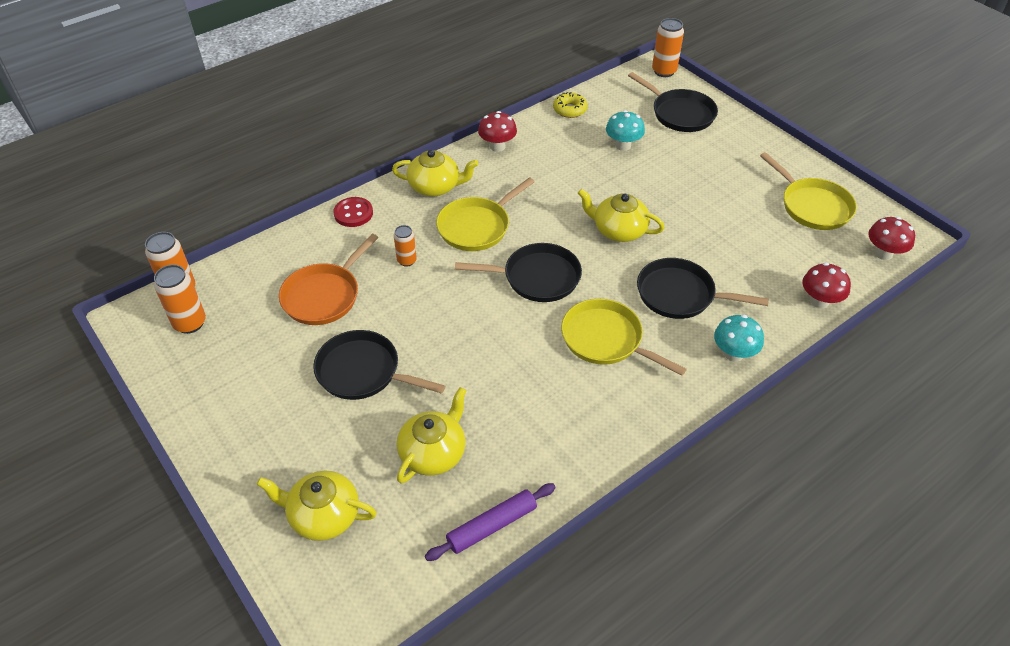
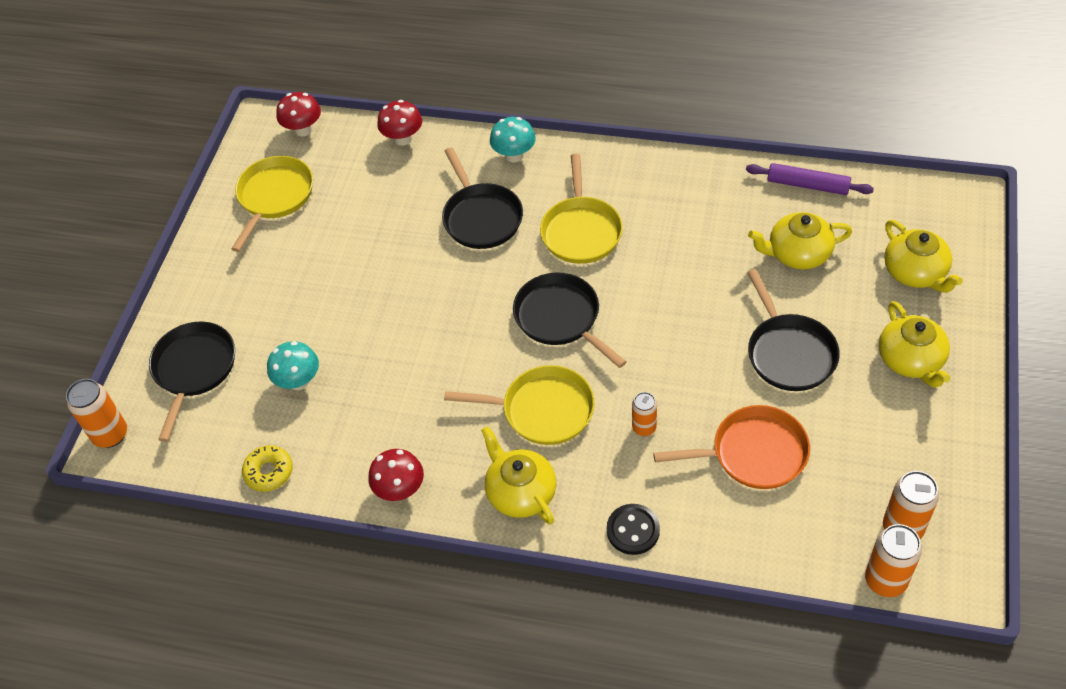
camera: 125 degrees left, 5 degrees up
(353, 213) = (633, 530): red button -> black button
(618, 230) = (439, 303): yellow teapot -> yellow teapot (911, 360)

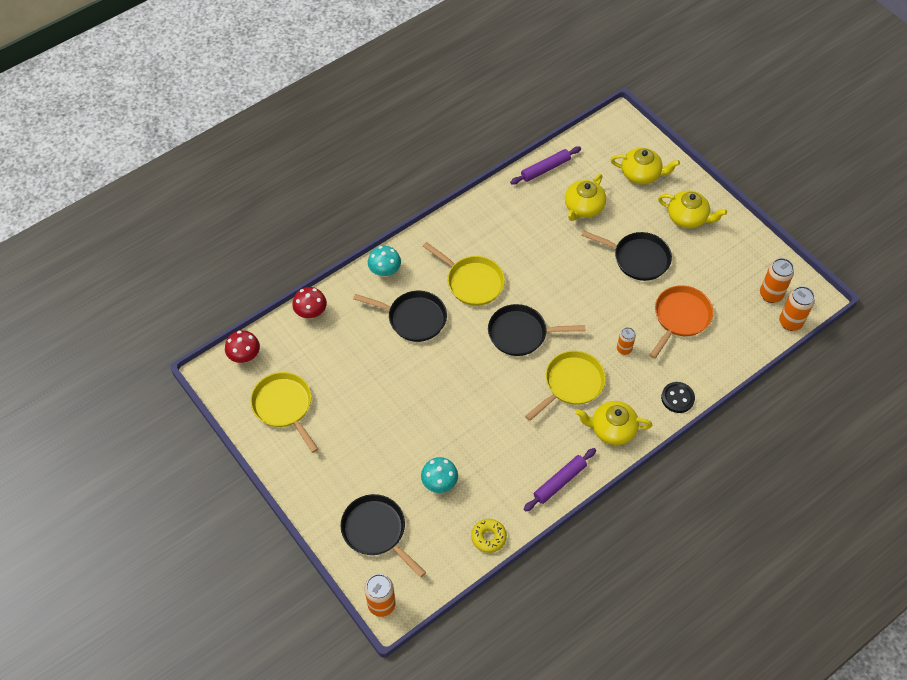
camera: 55 degrees left, 5 degrees up
(400, 489) = (560, 482): red mushroom -> purple rolling pin

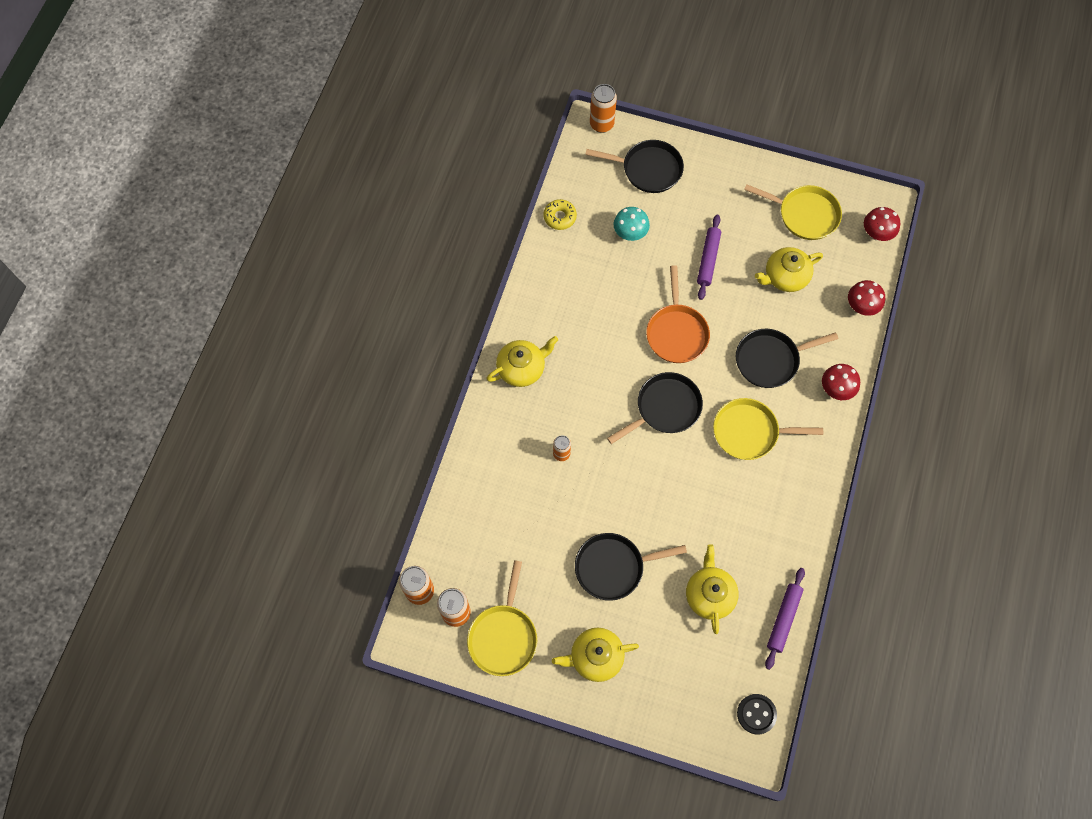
camera: 145 degrees right, 10 degrees up
(385, 271) = (836, 389): turquoise mushroom -> red mushroom
(560, 482) = (535, 295): purple rolling pin -> purple rolling pin (708, 260)
(571, 384) = (585, 388): yellow pan -> yellow pan (503, 636)
(641, 174) = (680, 684): yellow teapot -> yellow teapot (785, 277)
(677, 398) = (482, 435): black button -> black button (756, 714)
(680, 317) = (530, 524): orange pan -> orange pan (676, 332)

